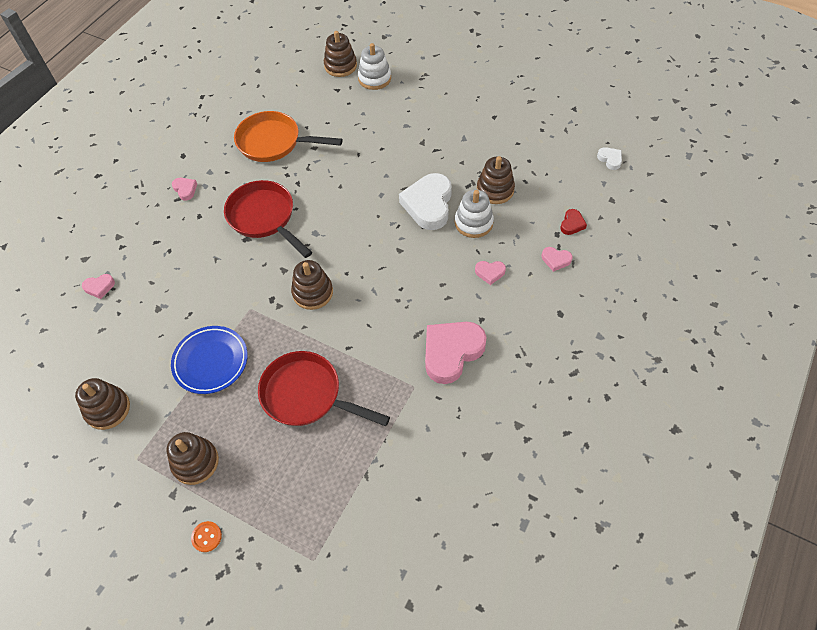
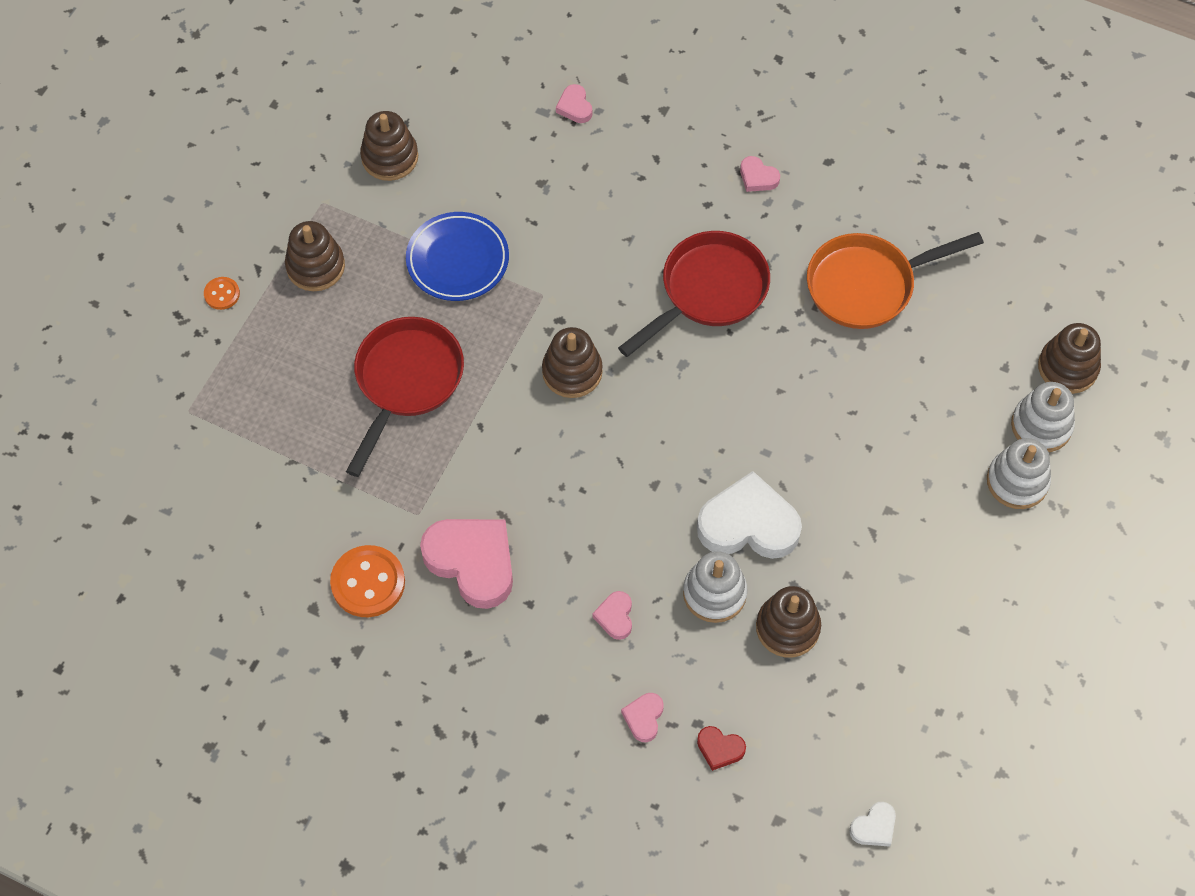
camera: 85 degrees right, 5 degrees up
(185, 189) = (758, 177): pink heart -> pink heart turned 75 degrees clockwise
(274, 142) = (867, 285): orange pan -> orange pan turned 120 degrees counterclockwise
(407, 90) = (1017, 481): none -> white stacking toy
(466, 418) = (368, 583): none -> orange button

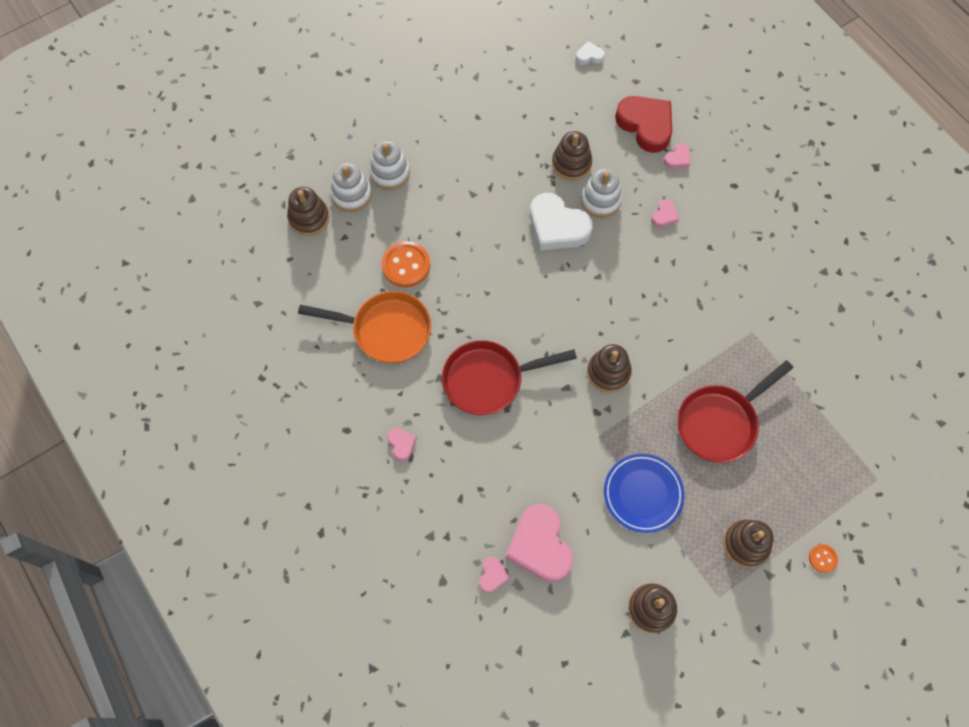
camera: 150 degrees left, 5 degrees up
(368, 583) = (801, 306): orange button -> orange button (406, 265)
(472, 562) = (732, 286): pink heart -> pink heart (540, 546)
(719, 749) = (645, 125): red heart -> red heart, size x2.19

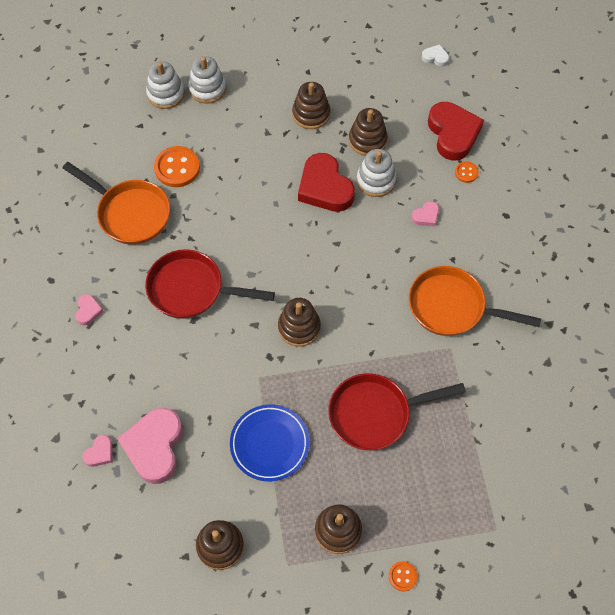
camera: 25 degrees right, 5 degrees down
(309, 218) = (120, 99): brown stacking toy -> brown stacking toy (311, 114)
(557, 226) = (325, 187): white heart -> red heart
(677, 159) = (466, 172): pink heart -> orange button
(733, 293) = (452, 307): none -> orange pan

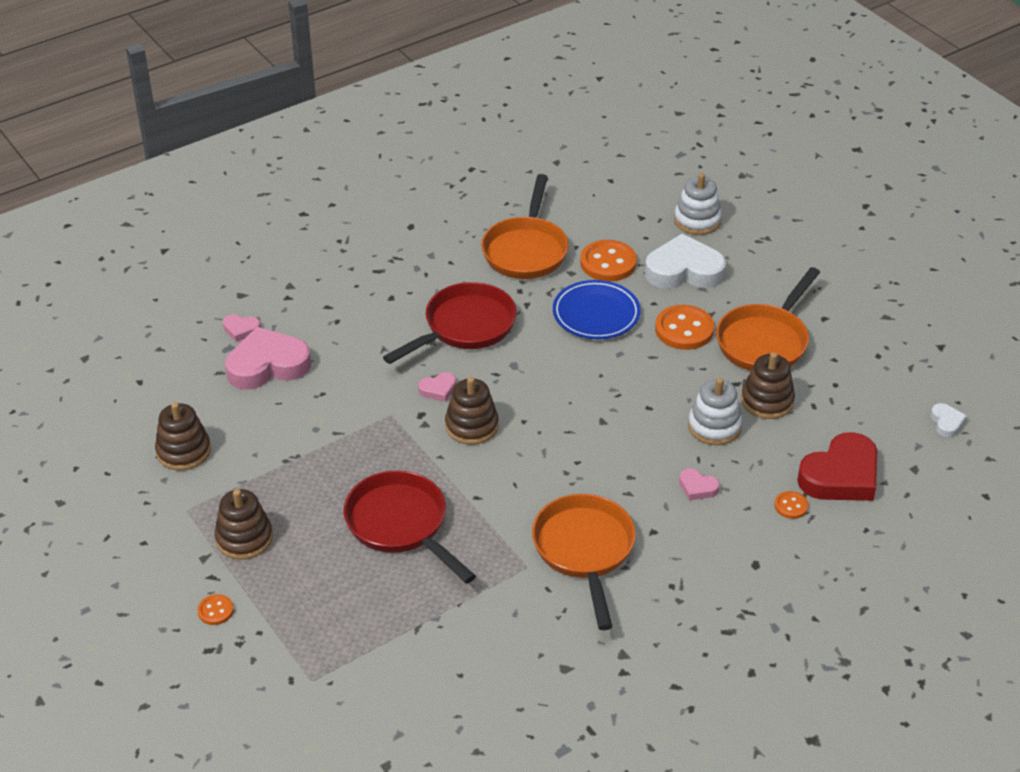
camera: 65 degrees right, 20 degrees down
(88, 311) = (392, 264): pink heart -> pink heart (438, 389)
(192, 289) = (464, 327): red pan -> red pan turned 60 degrees clockwise
(207, 89) = (730, 248): white stacking toy -> none
(213, 126) = (684, 270): none -> white heart
(269, 444) = (316, 450): blue plate -> blue plate (596, 314)
(274, 154) = (684, 329): none -> orange button
(311, 114) = (765, 341): brown stacking toy -> orange pan
(325, 187) = (671, 386): red heart -> none

